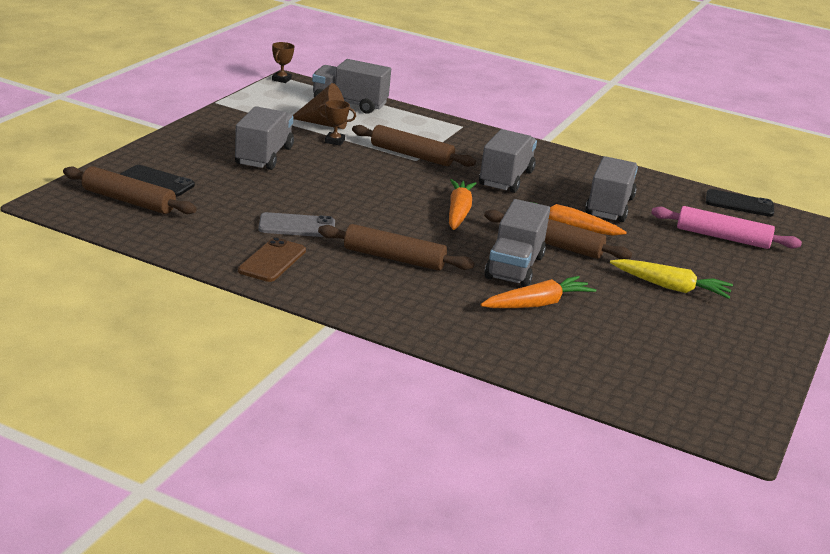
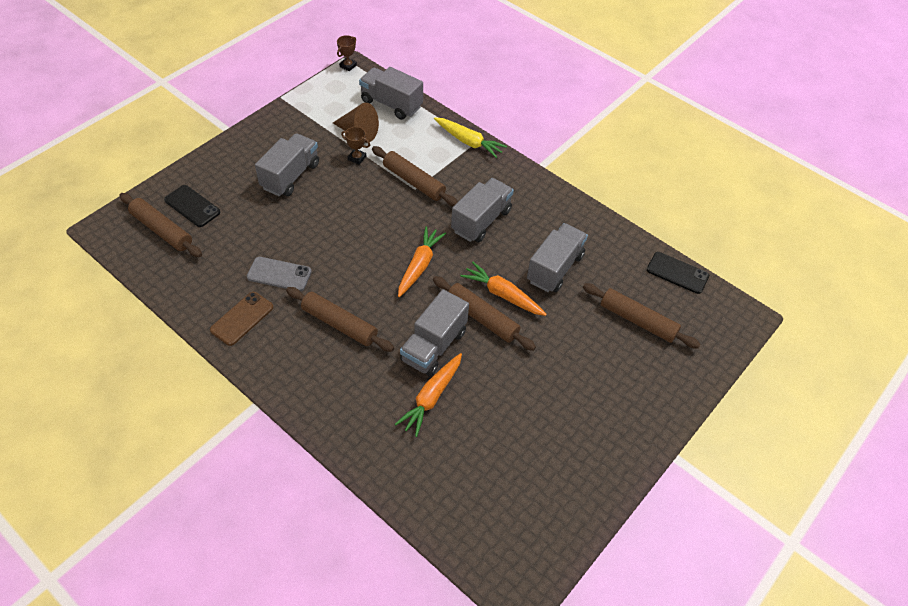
camera: 15 degrees right, 25 degrees up
(537, 304) = (431, 397): orange carrot -> orange carrot turned 135 degrees clockwise
(671, 287) = (556, 387): yellow carrot -> yellow carrot (468, 142)
(722, 237) = (637, 321): pink rolling pin -> brown rolling pin

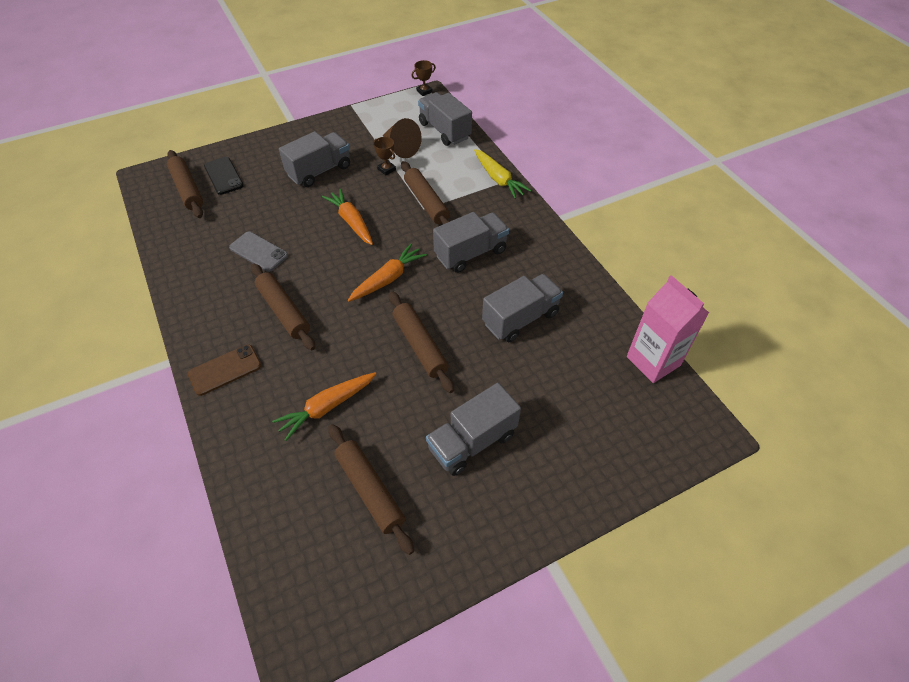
camera: 25 degrees right, 0 degrees up
(242, 318) = (204, 281): brown phone -> brown phone (225, 370)
(434, 346) = (358, 358): grey truck -> grey truck (472, 441)
(502, 294) = (453, 329): orange carrot -> orange carrot (351, 222)
(637, 321) = (582, 398): brown rolling pin -> brown rolling pin (369, 490)
(677, 273) = (653, 361): black phone -> pink carton

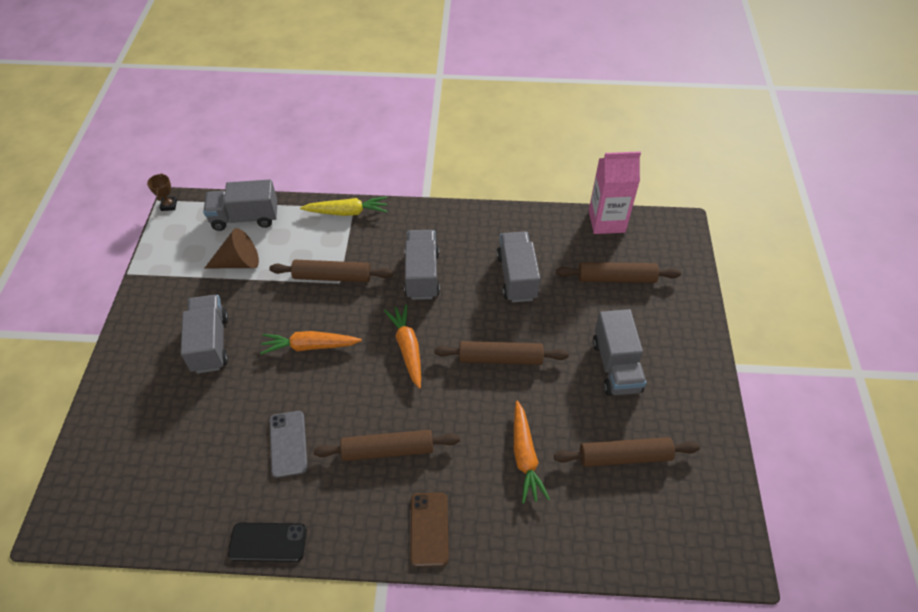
camera: 60 degrees left, 0 degrees up
(187, 189) = (125, 483): brown rolling pin -> brown rolling pin (616, 278)
(223, 176) = (135, 437): black phone -> black phone (268, 542)
(259, 252) = (288, 444): grey phone -> grey phone turned 75 degrees counterclockwise
(386, 169) = (259, 287): brown trophy -> none

